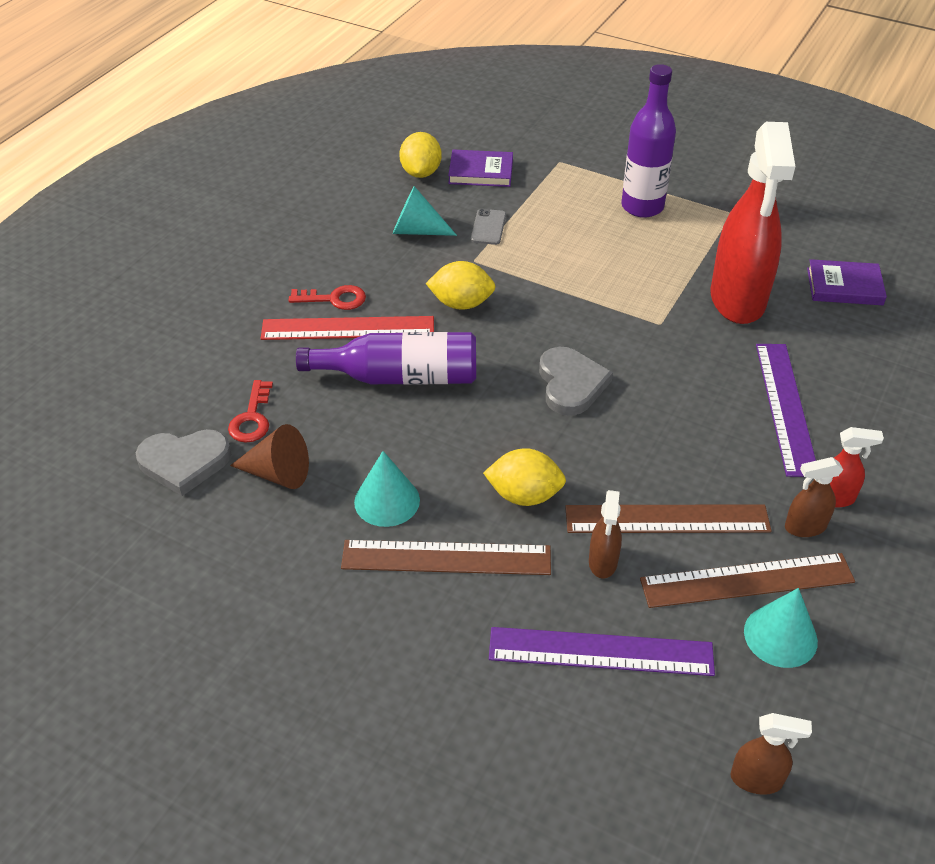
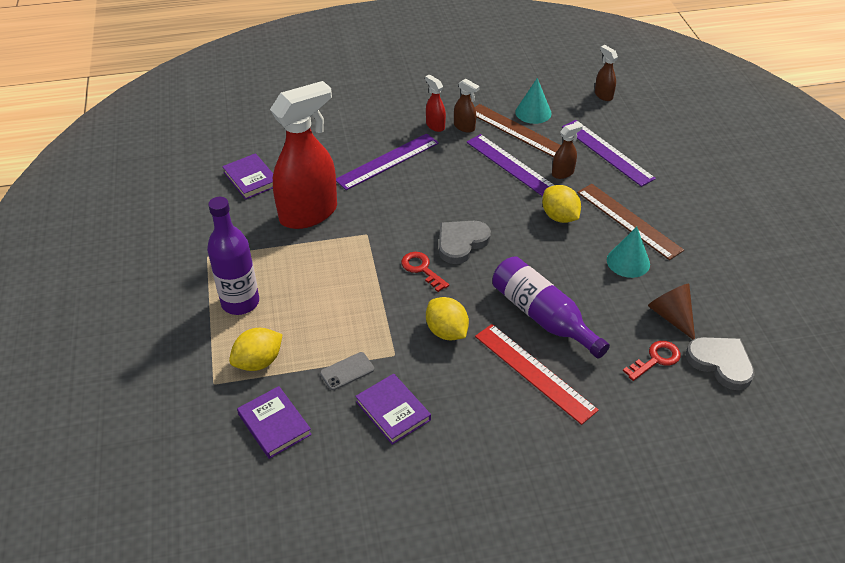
camera: 130 degrees left, 0 degrees up
(334, 299) = (517, 402): red key -> red key (422, 269)
(417, 230) = (393, 411): turquoise cone -> purple book
(421, 173) = (311, 465): yellow lemon -> yellow lemon (258, 362)
(667, 519) = (512, 166): brown ruler -> purple ruler

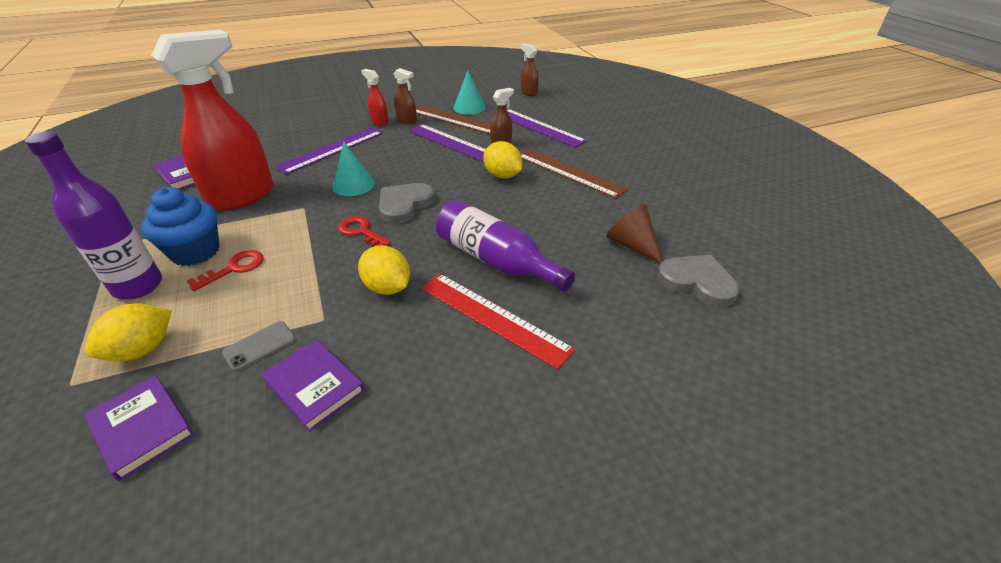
camera: 10 degrees left, 5 degrees down
(279, 273) = (195, 252): none -> blue cupcake
(628, 262) = (576, 204): turquoise cone -> turquoise cone (353, 185)
(656, 359) = (627, 287): red key -> red key (234, 268)

